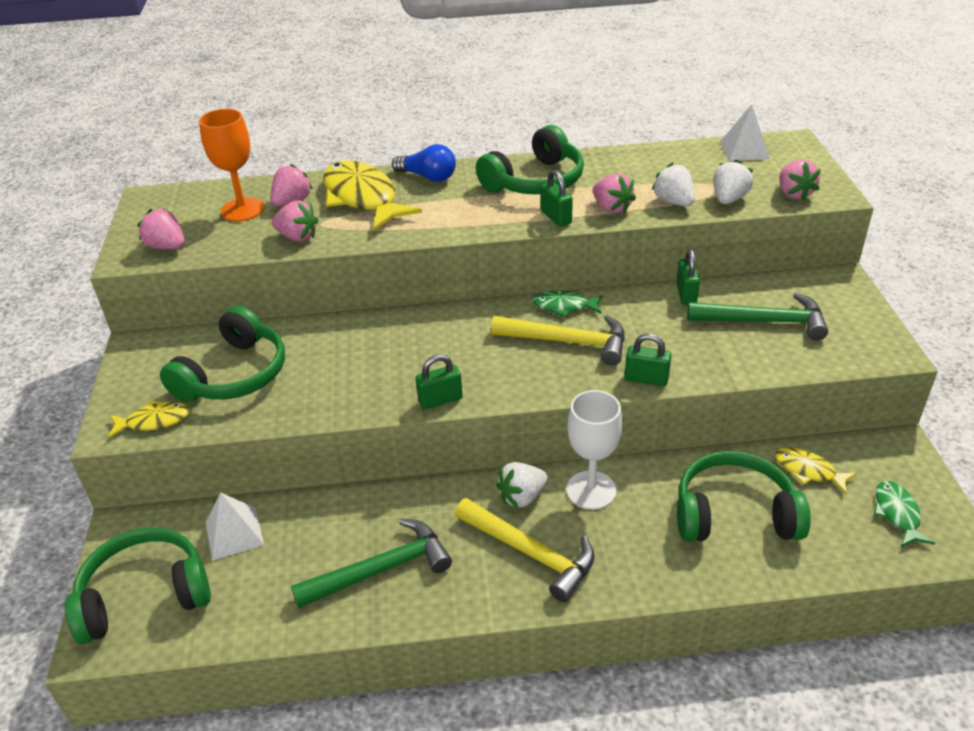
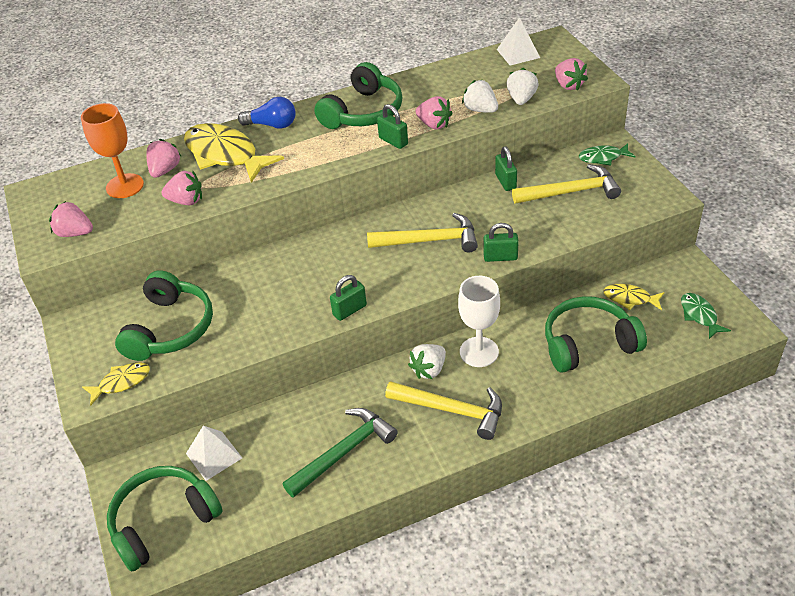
camera: 15 degrees left, 5 degrees up
(564, 306) = (415, 212): green fish -> green fish (603, 157)
(764, 321) = (571, 192): green hammer -> yellow hammer

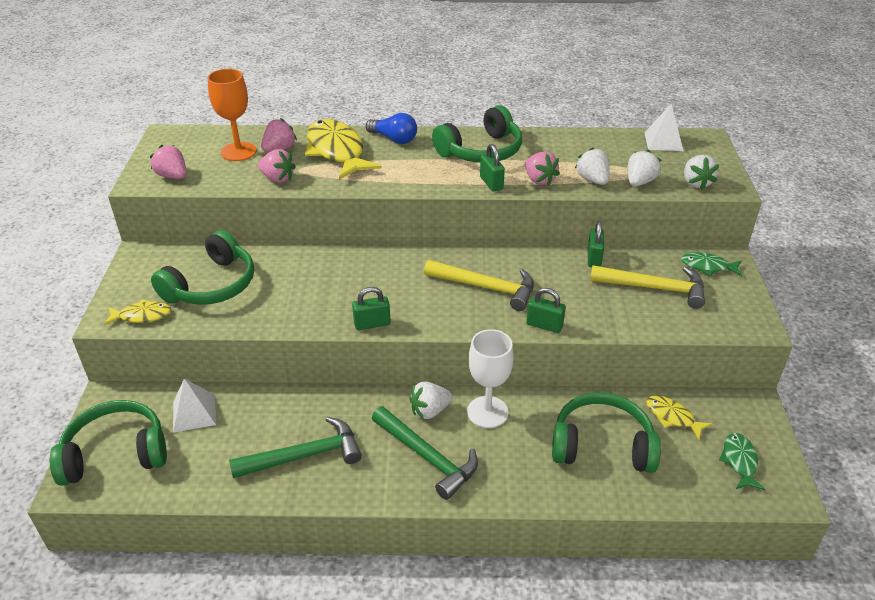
camera: 20 degrees right, 5 degrees down
(452, 410) = (427, 457): yellow hammer -> green hammer
(568, 85) = (696, 183): pink strawberry -> white strawberry

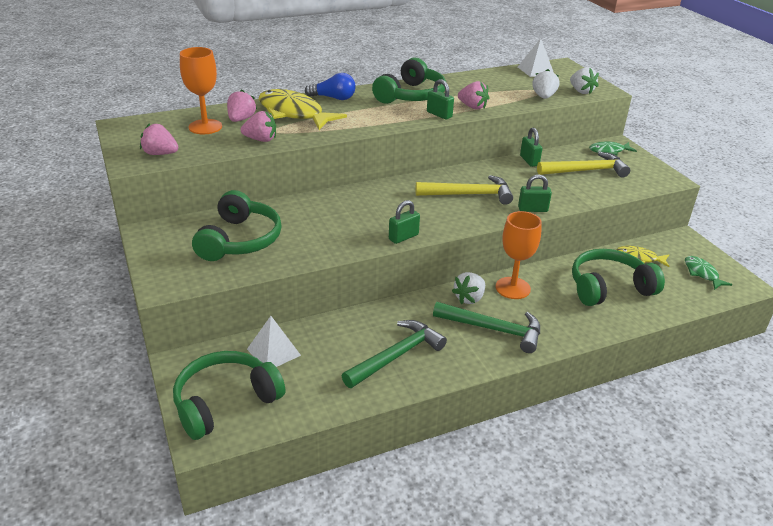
camera: 25 degrees left, 5 degrees down
(142, 316) = (194, 276): yellow fish -> none
(487, 412) = (512, 288): white goblet -> orange goblet
(592, 180) = (510, 101): white strawberry -> none

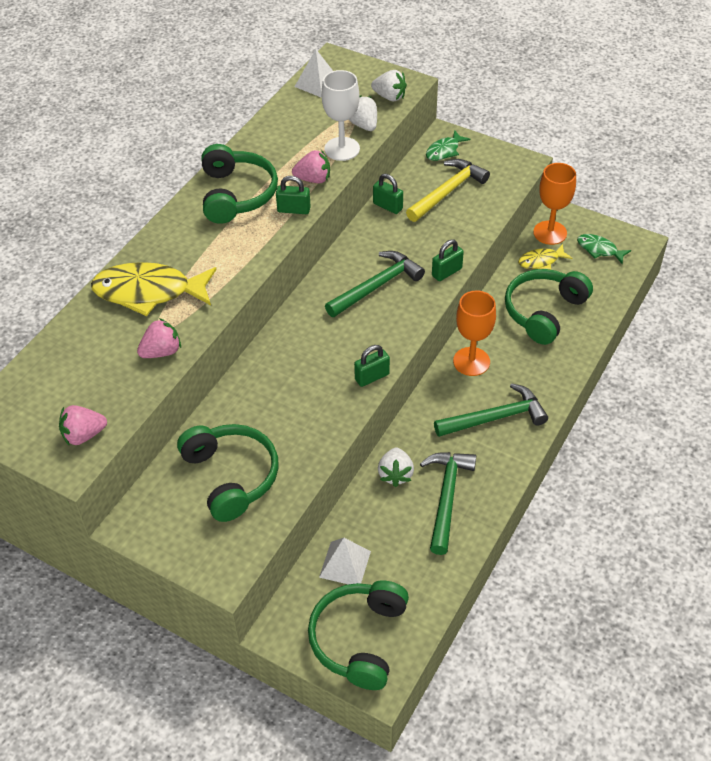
camera: 35 degrees left, 15 degrees up
(205, 127) = (80, 368): orange goblet -> orange goblet (550, 233)
(241, 119) = (104, 334): pink strawberry -> none
(333, 98) = (162, 243): blue light bulb -> none
(403, 237) = (372, 377): green padlock -> green padlock turned 45 degrees clockwise
(469, 194) = (376, 286): yellow hammer -> green hammer
(469, 298) = (447, 396): white strawberry -> white strawberry (395, 474)
(512, 101) = (342, 149): none -> white goblet

